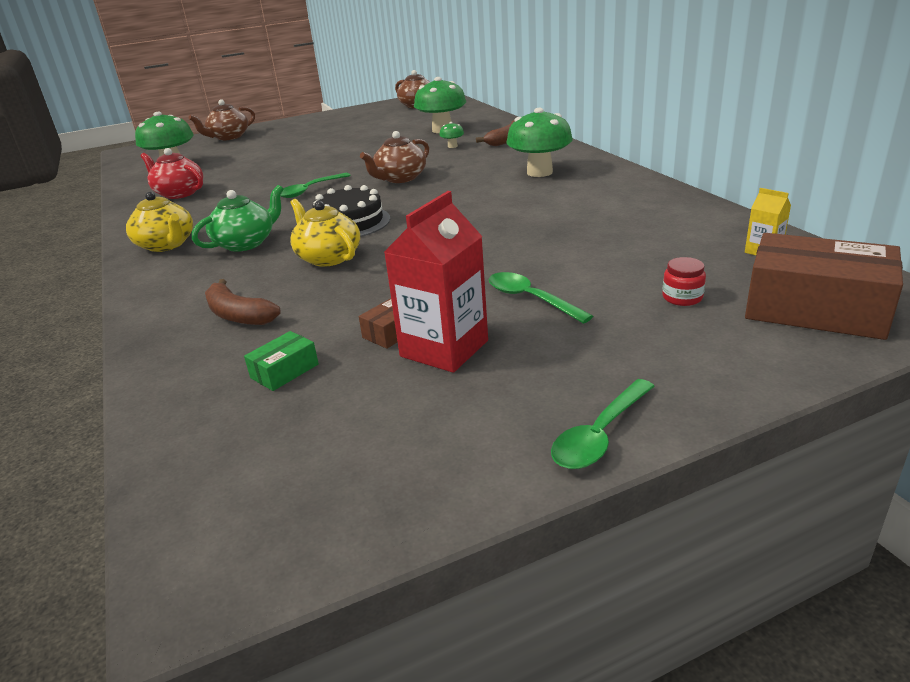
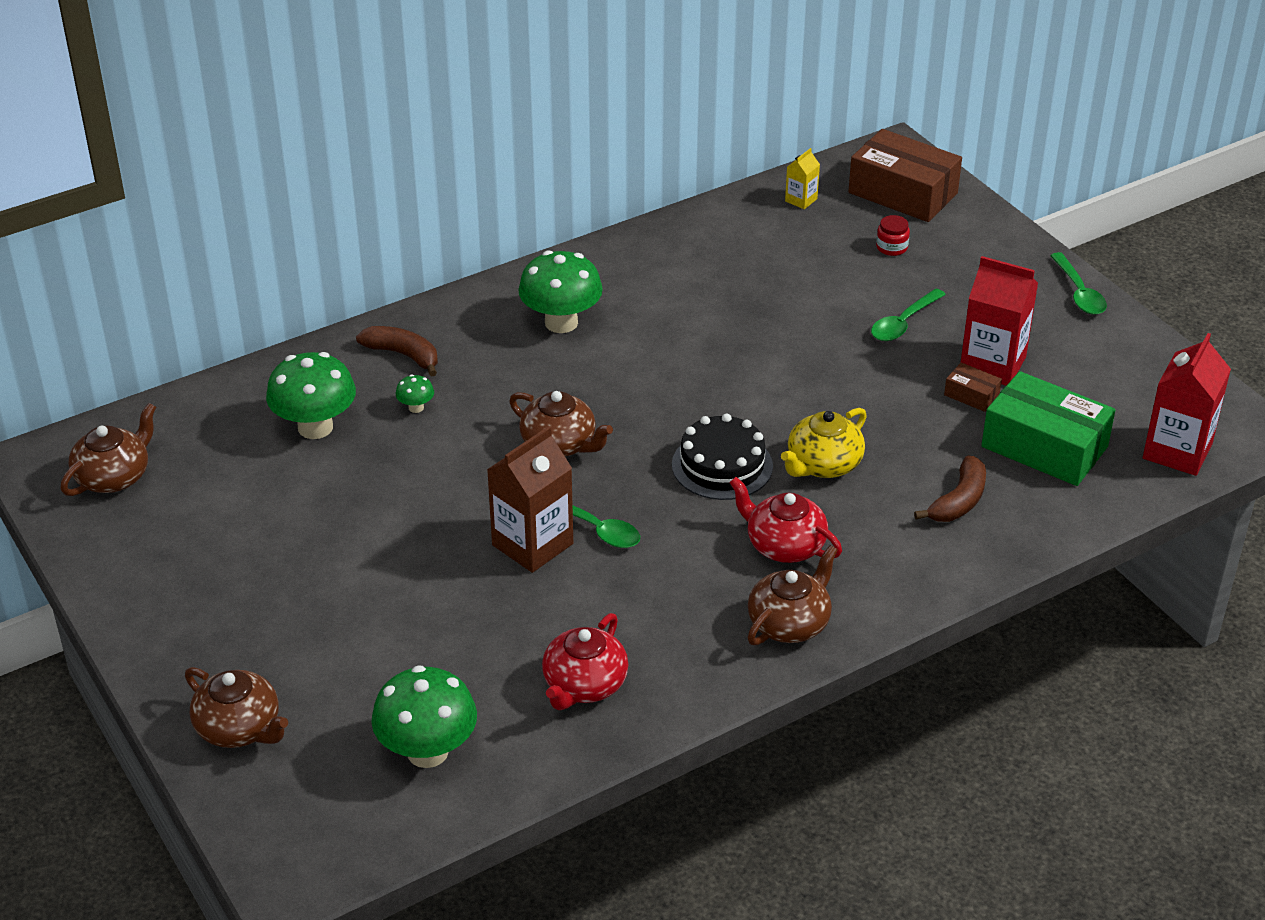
camera: 100 degrees left, 10 degrees up
(166, 245) = (790, 623): yellow teapot -> brown teapot
(211, 481) = (1177, 451): none -> red carton
(246, 243) = (784, 545): green teapot -> red teapot
(284, 371) = (1044, 447): green box -> green box, size x2.23
(308, 177) = (532, 544): none -> brown carton
(600, 434) = (1078, 292): green spoon -> green spoon turned 45 degrees clockwise
(815, 309) = (902, 193): brown box -> brown box turned 75 degrees counterclockwise

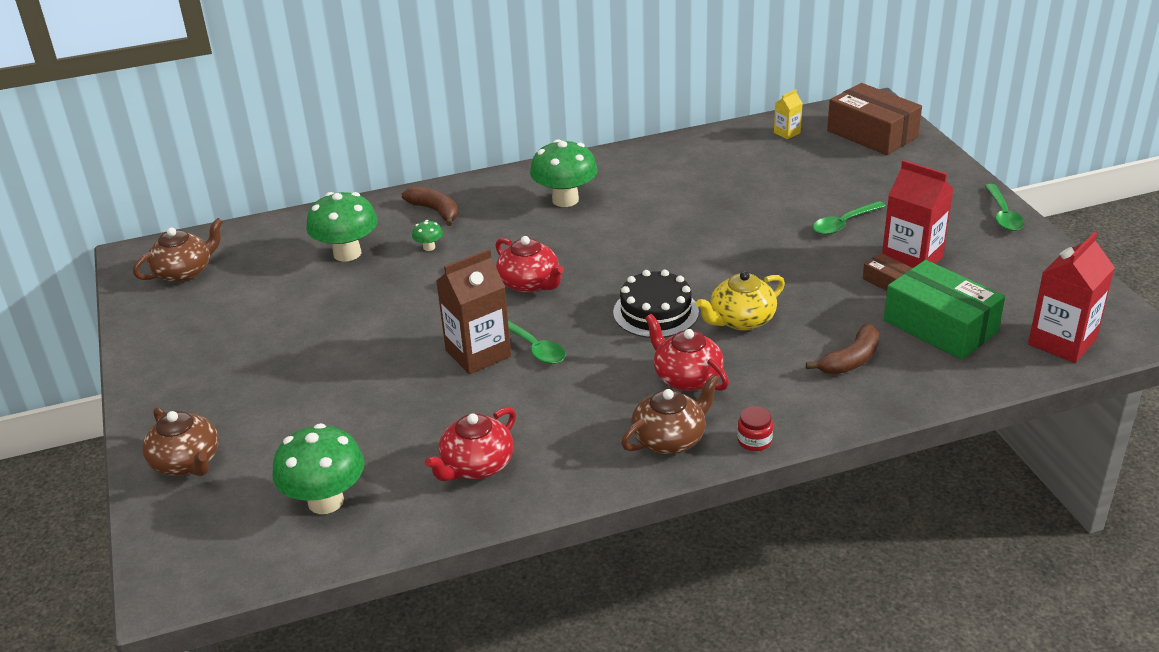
camera: 15 degrees right, 5 degrees down
(560, 444) = (529, 283): brown teapot -> red teapot
(891, 247) = (851, 170): red jar -> red jar (754, 441)

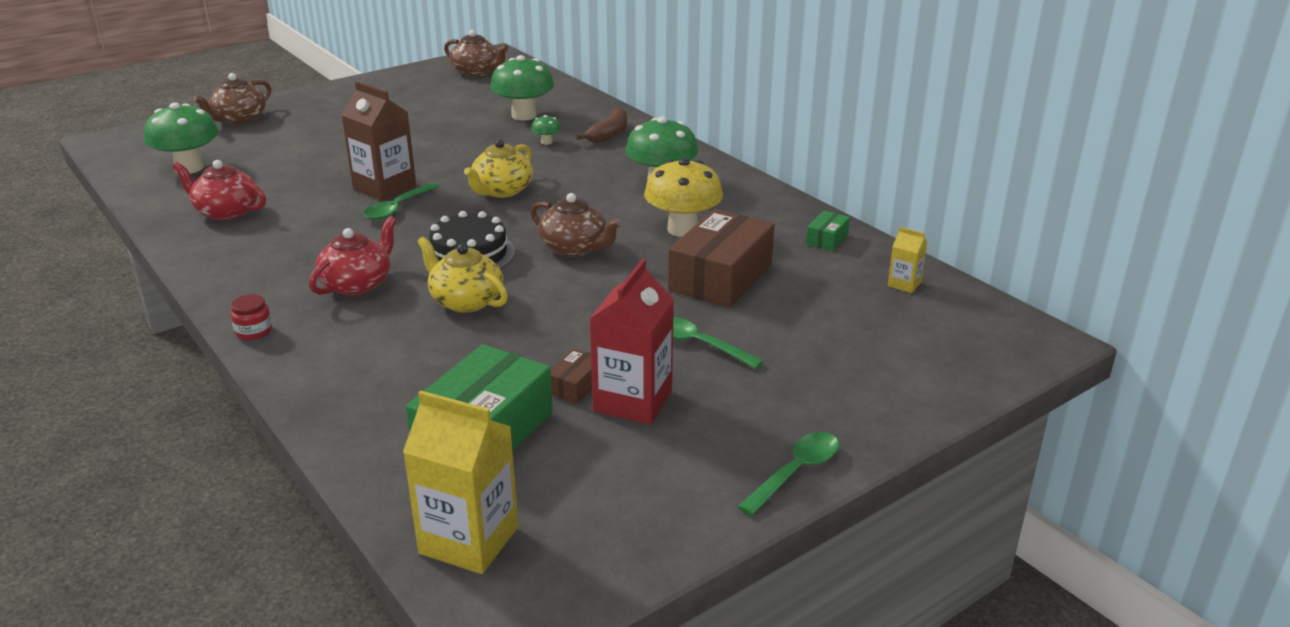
camera: 70 degrees right, 5 degrees down
(529, 283) = (501, 191): red teapot -> yellow teapot
(659, 203) = (682, 229): none -> yellow mushroom
(670, 439) = (258, 288): brown teapot -> brown teapot (574, 248)
(706, 147) = (827, 239): none -> green box
(851, 360) = (400, 374): brown banana -> none
(872, 134) = (954, 345): brown box -> brown box (720, 277)
(1003, 214) = (795, 472): green spoon -> green spoon turned 150 degrees clockwise
(1062, 342) = (469, 540): red carton -> yellow carton

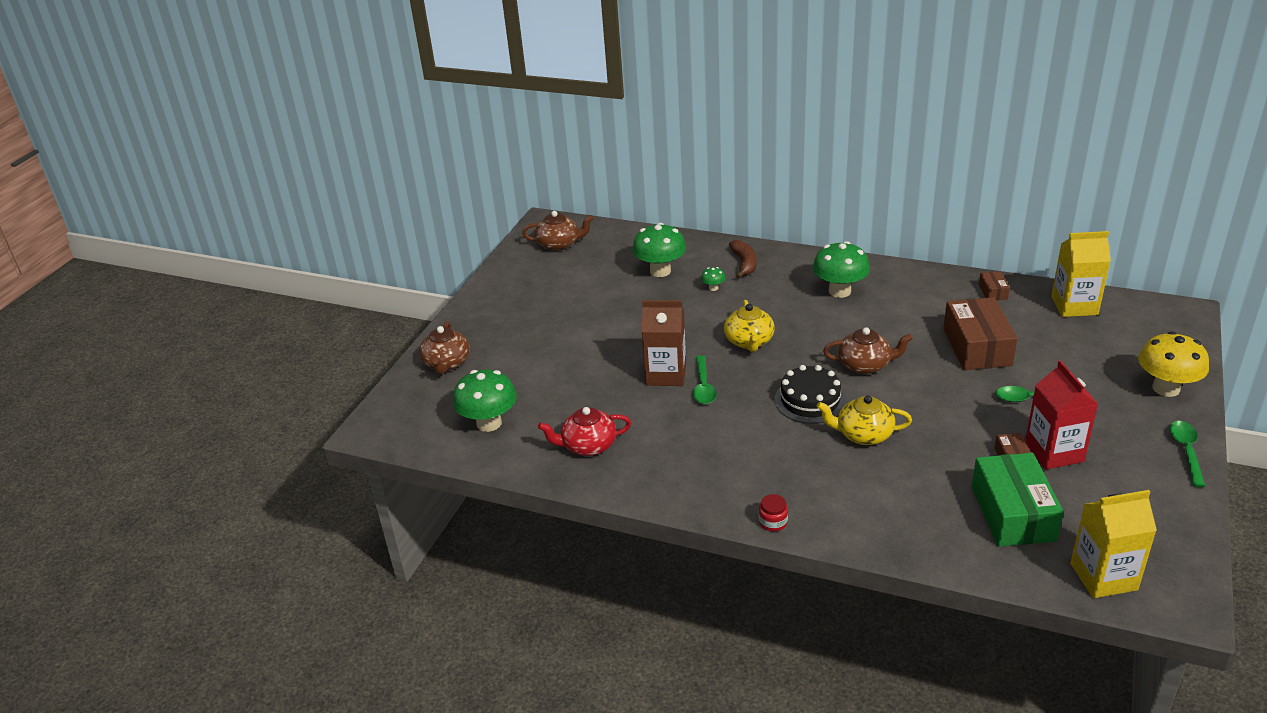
camera: 30 degrees left, 5 degrees up
(358, 284) = (778, 456): red teapot -> none
(682, 229) = (905, 321): yellow mushroom -> yellow mushroom (1166, 388)
(827, 239) = (993, 292): green box -> brown box
(904, 284) = (1074, 306): yellow carton -> yellow carton, size x2.04

